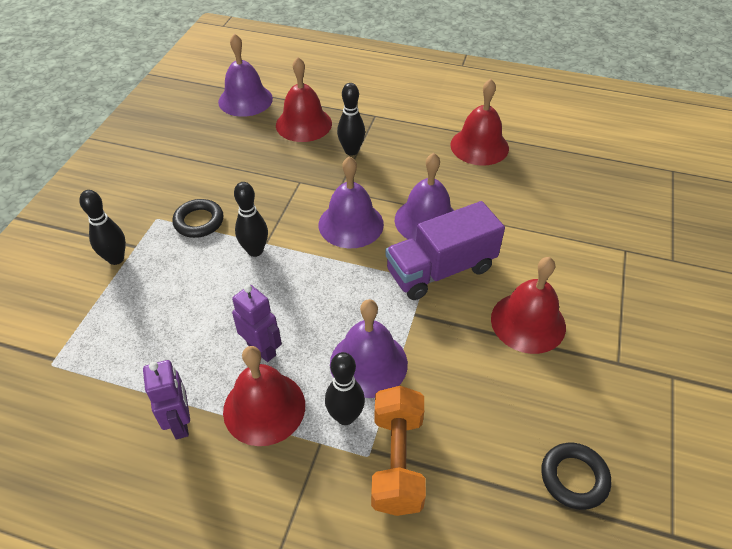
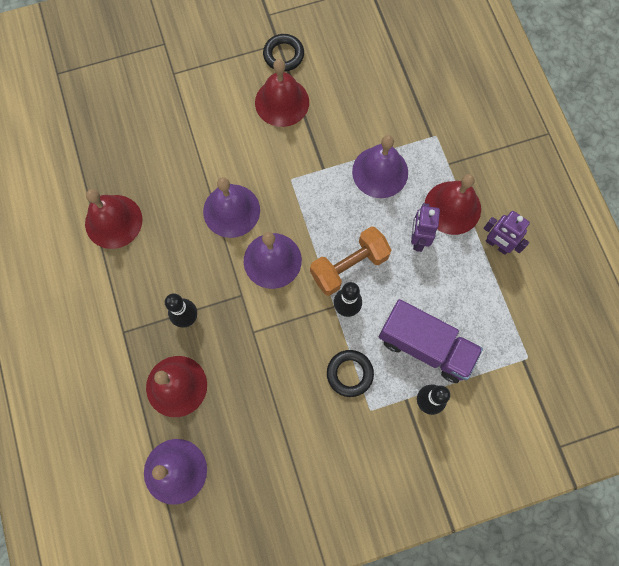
camera: 125 degrees left, 25 degrees up
(180, 423) = (497, 245): purple robot -> purple robot turned 90 degrees counterclockwise
(345, 416) = (423, 161): black bowling pin -> none
(397, 461) = (427, 120): orange dumbbell -> orange dumbbell (349, 266)
(440, 270) = (274, 174): purple truck -> purple truck (425, 346)
(574, 478) = (371, 36): black ring -> black ring (283, 55)

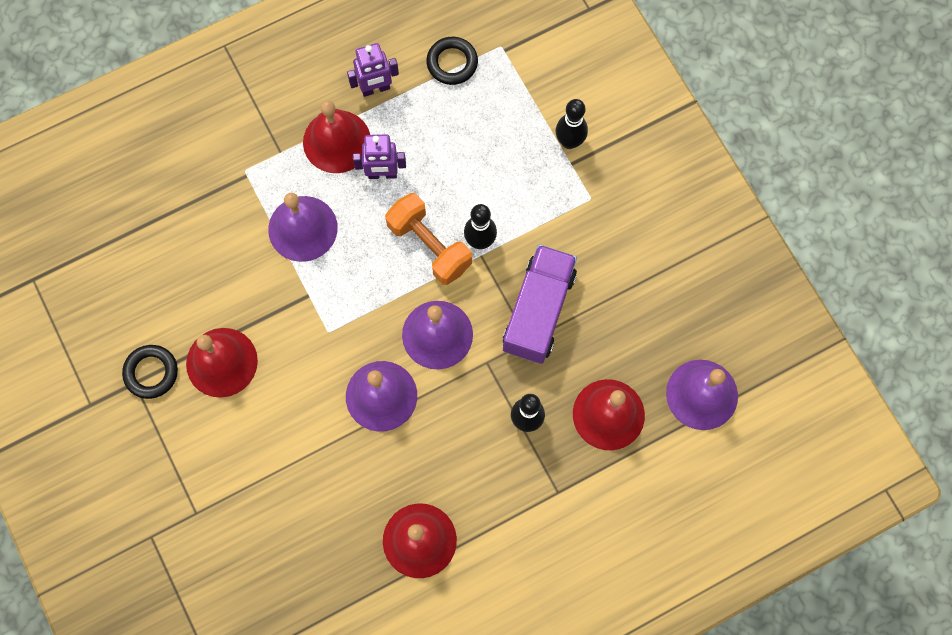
camera: 100 degrees left, 0 degrees up
(349, 373) = (555, 226): black ring -> black ring (452, 63)
(425, 346) = (508, 151): purple truck -> purple truck (538, 311)
(497, 245) = (375, 89): purple robot -> purple robot turned 45 degrees clockwise

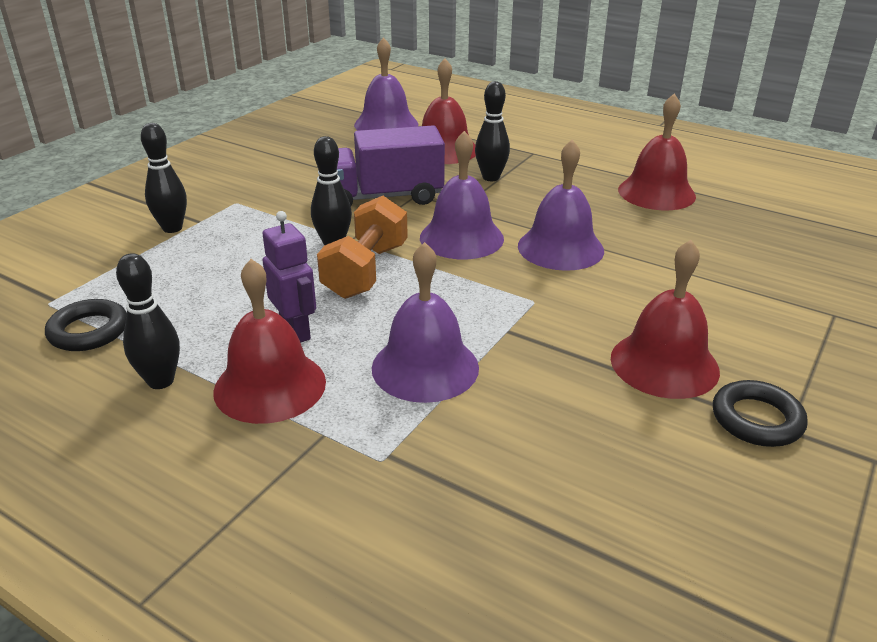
camera: 120 degrees left, 40 degrees down
(375, 89) = (161, 381): purple robot -> black bowling pin

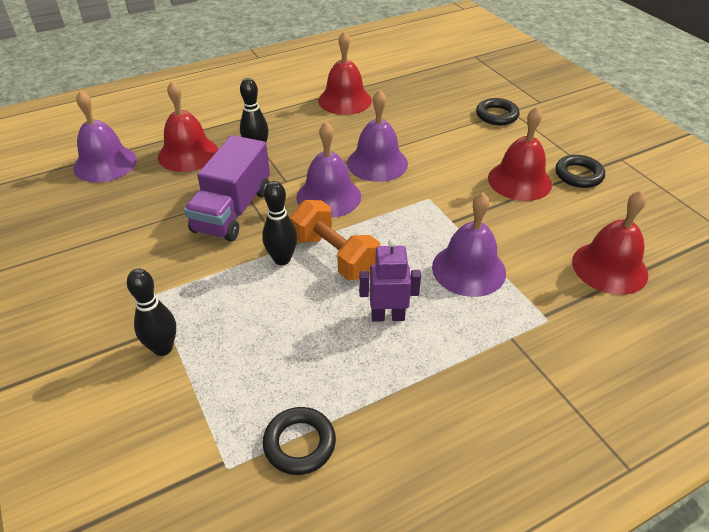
camera: 60 degrees left, 10 degrees up
(161, 381) = (404, 409): black bowling pin -> none
(270, 386) = (446, 349): red bell -> red bell (609, 267)
(801, 305) = (497, 115): none -> black ring

